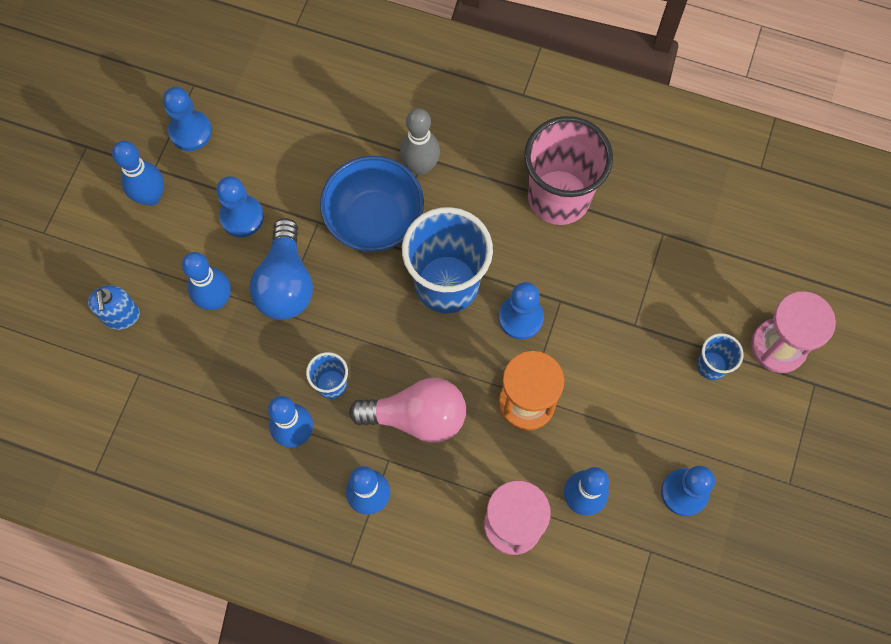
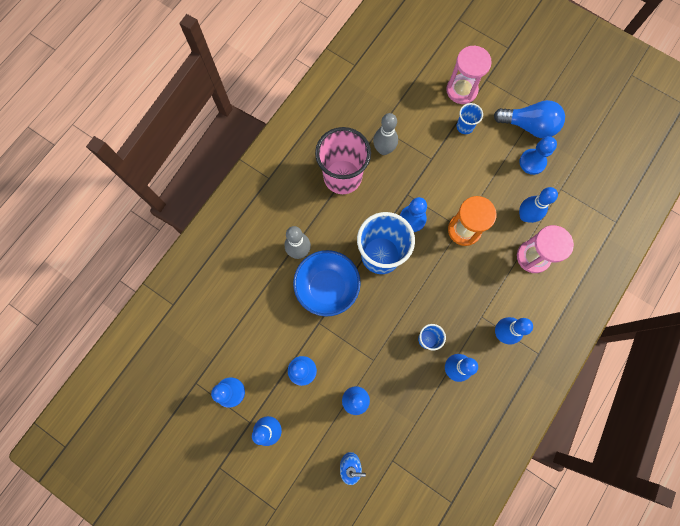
camera: 75 degrees left, 5 degrees up
(286, 283) = (355, 352): blue light bulb -> blue light bulb (528, 126)
(417, 417) = (459, 293): pink light bulb -> none
(626, 247) = (383, 149): none -> grey bowling pin

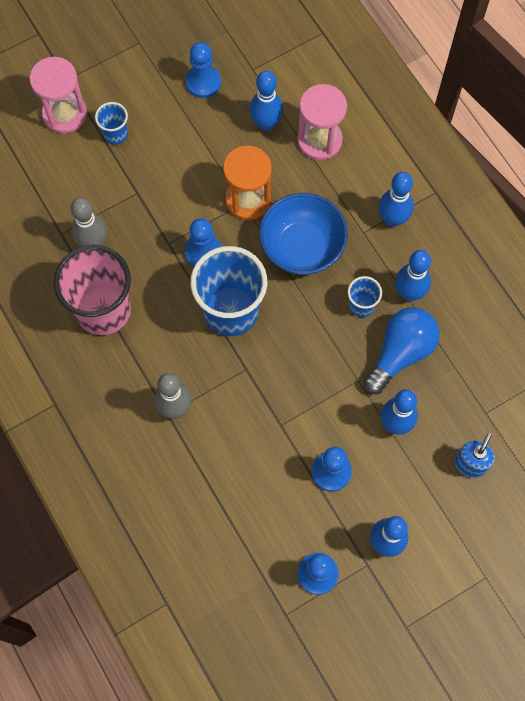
camera: 65 degrees left, 5 degrees down
(327, 287) = (240, 394): blue bowl -> blue bowl (302, 247)
(528, 126) = (155, 63): blue light bulb -> blue light bulb (400, 353)

